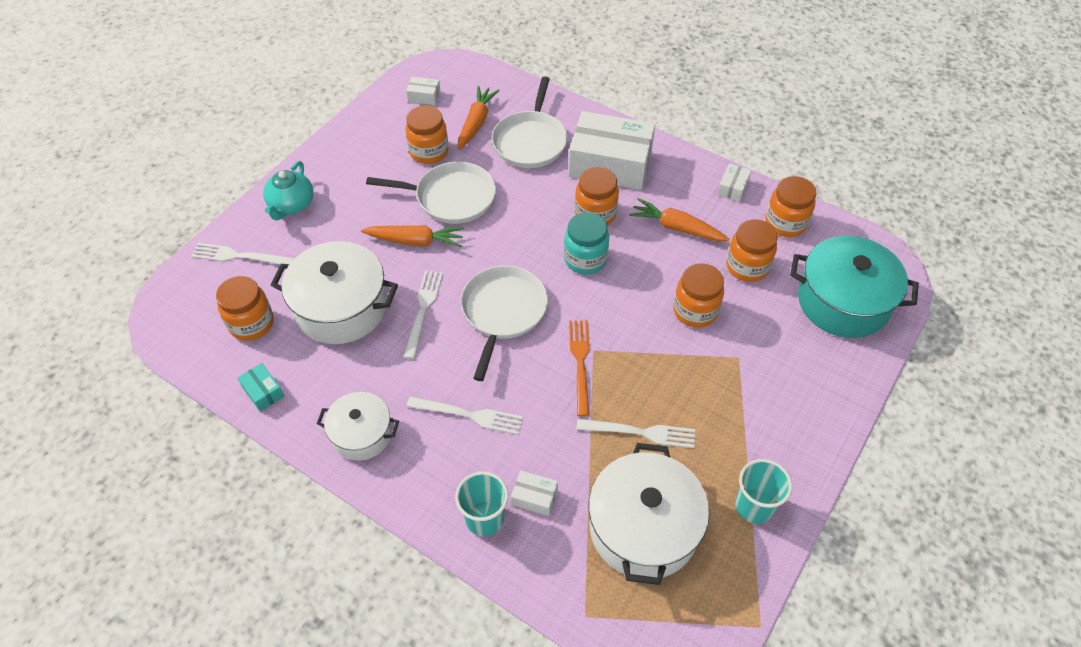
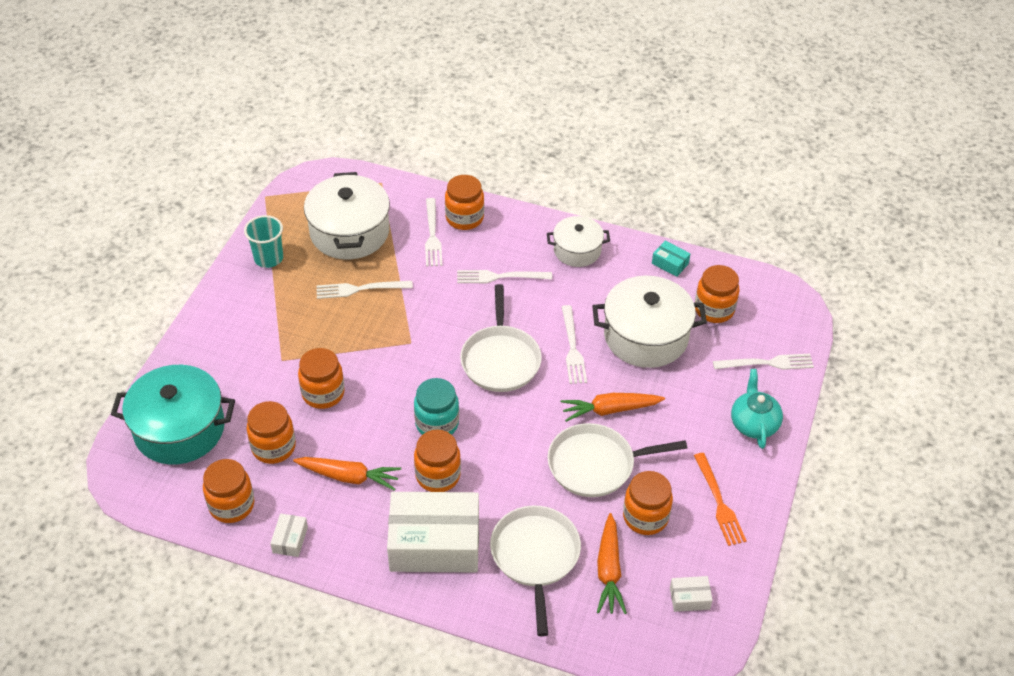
camera: 165 degrees right, 5 degrees down
(484, 518) = (464, 218): turquoise cup -> orange jar
(534, 497) = (432, 236): white box -> white fork
(580, 362) = (420, 331): orange fork -> orange fork (719, 503)

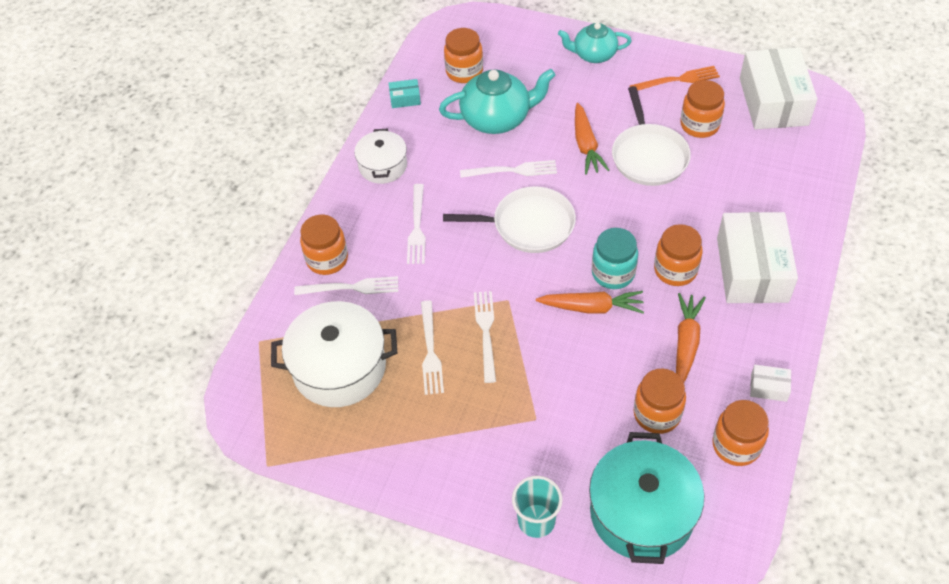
camera: 85 degrees left, 5 degrees up
(268, 258) = (376, 449): turquoise cup -> turquoise cup (536, 520)
(323, 393) = (581, 374): orange jar -> none
(535, 556) = (752, 197): white pan -> none
(609, 570) = (757, 149): orange carrot -> orange carrot (592, 307)
(646, 336) = (497, 118): white pot -> turquoise teapot
(670, 263) = (405, 99): turquoise box -> turquoise box turned 45 degrees clockwise
(689, 598) = (773, 101): white box -> white box, size x2.44
(768, 363) = (527, 42): white fork -> white fork (485, 331)

